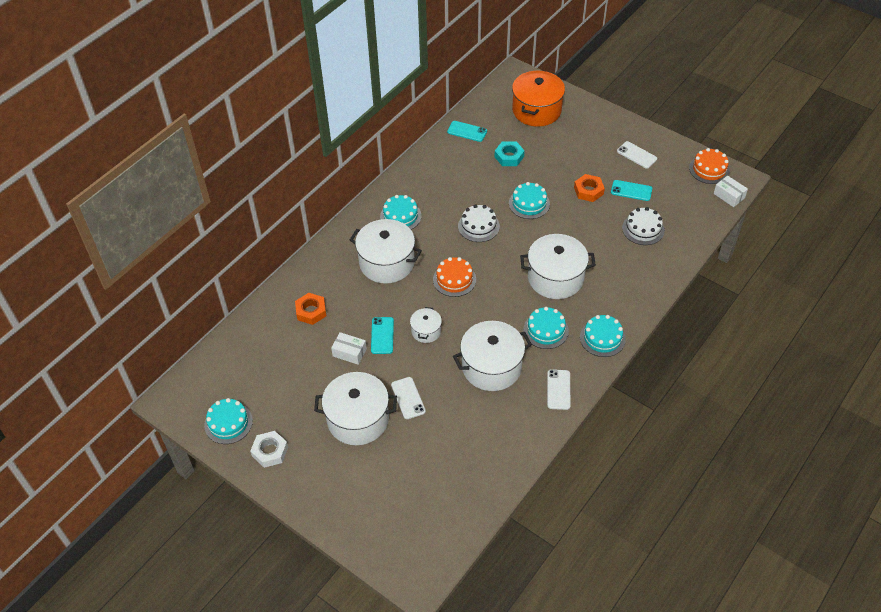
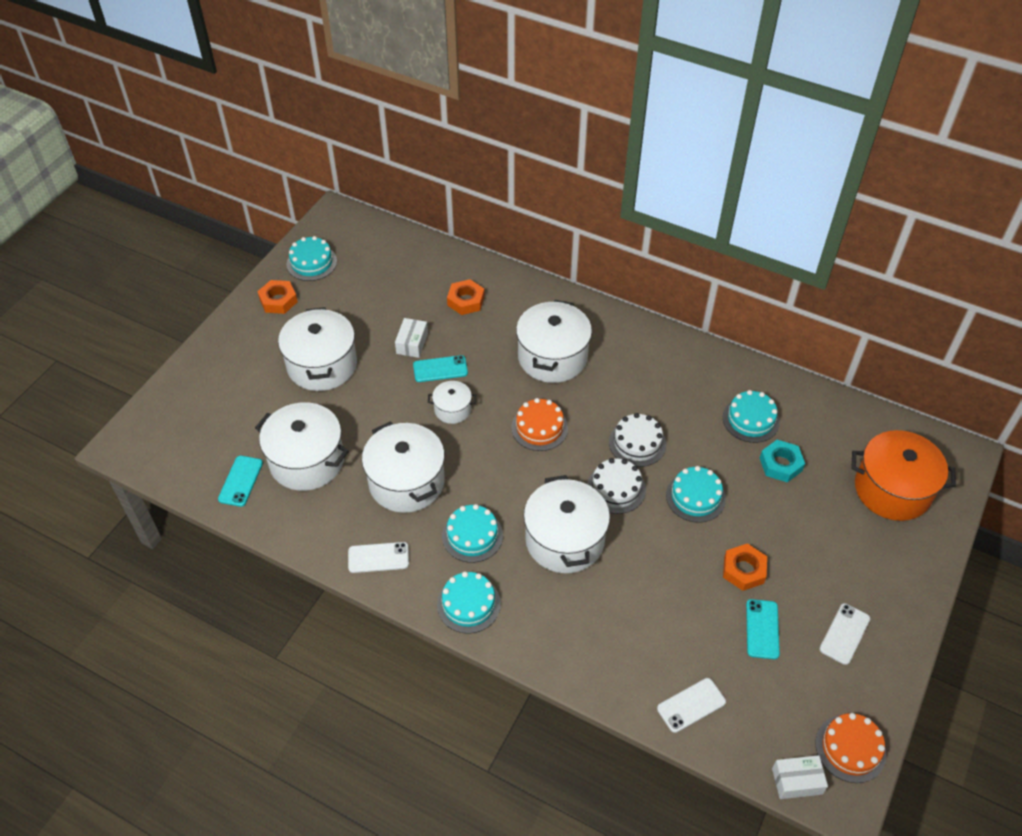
camera: 80 degrees right, 0 degrees up
(270, 451) = (278, 300): white nut -> orange nut
(400, 216) = (633, 359): turquoise cake -> turquoise cake (750, 419)
(408, 398) = (353, 405): white phone -> white phone (691, 705)
(460, 434) = (307, 461): none -> white pot
(467, 131) = (813, 410): turquoise phone -> turquoise phone (241, 481)
(643, 229) = (685, 649): white cake -> white cake (616, 488)
(729, 196) = (797, 781): white box -> white box turned 45 degrees clockwise

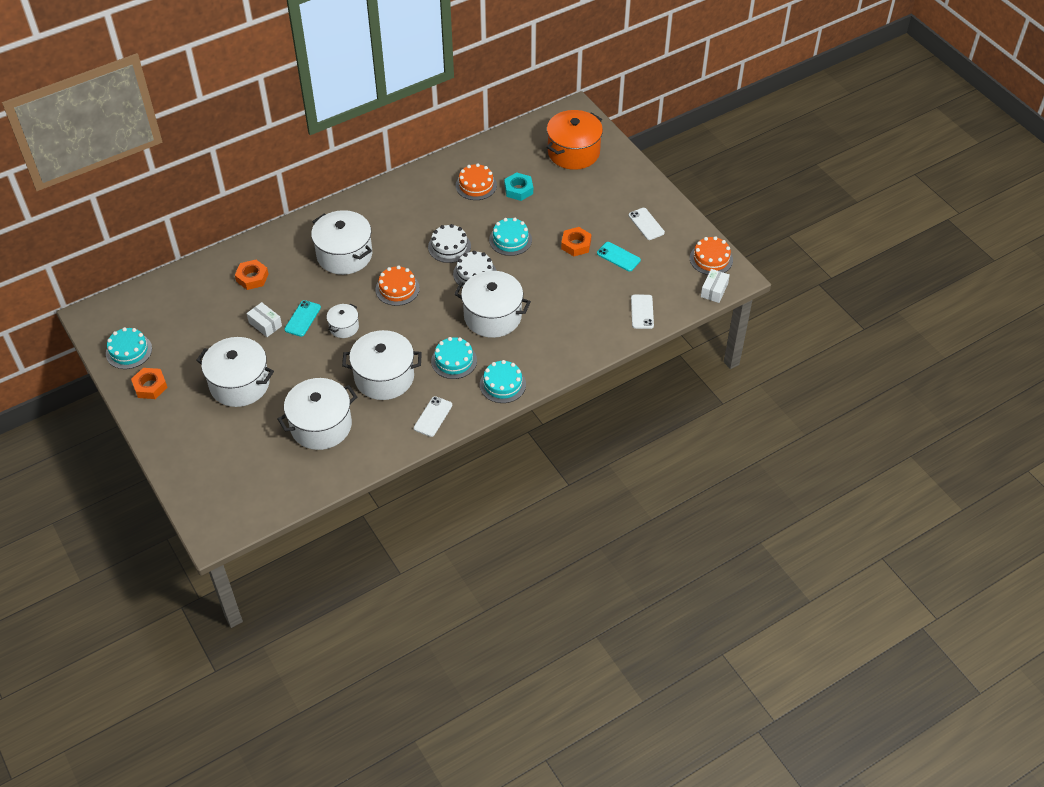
camera: 60 degrees left, 0 degrees up
(241, 481) = (307, 471): turquoise phone -> none
(750, 419) = (476, 185): turquoise cake -> orange cake

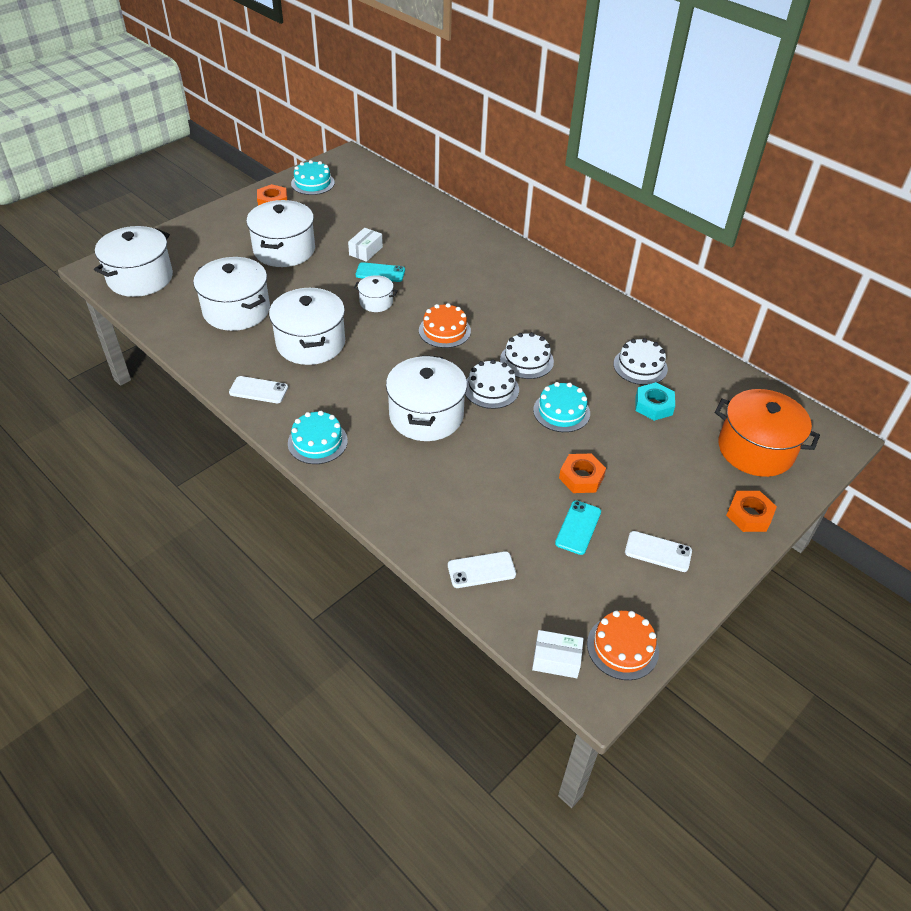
camera: 75 degrees right, 5 degrees down
(252, 277) = (426, 232): orange nut -> orange nut (749, 515)
(344, 255) = (481, 284): white pot -> white pot (140, 278)
(454, 360) = (346, 393): turquoise cake -> none
(476, 185) = (640, 366): orange cake -> white cake
(646, 224) = (658, 551): white phone -> white phone turned 60 degrees clockwise

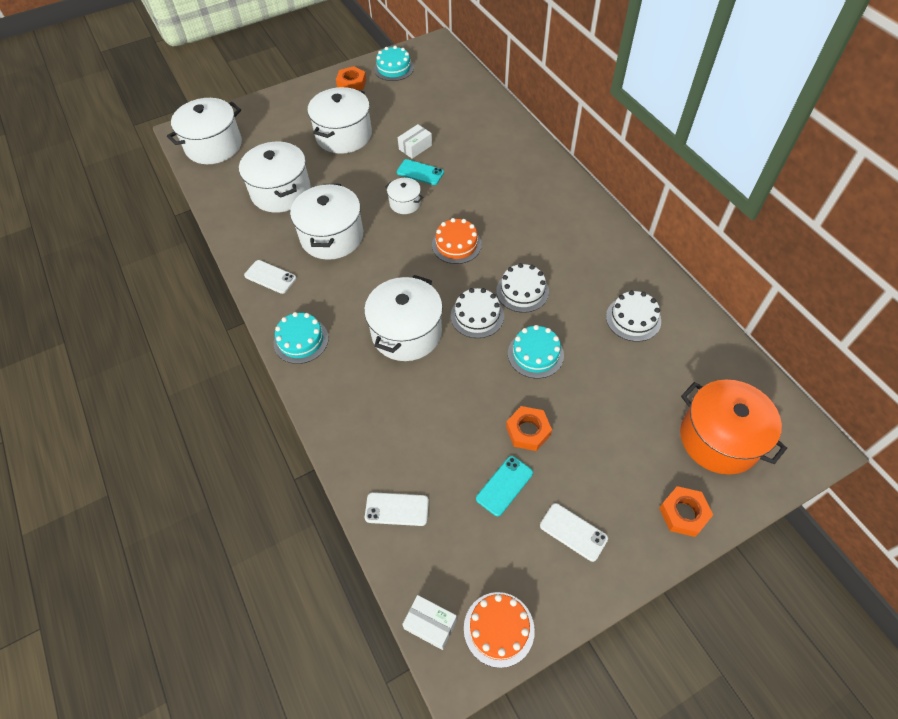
camera: 20 degrees right, 10 degrees up
(653, 405) = (630, 366): turquoise nut -> none

